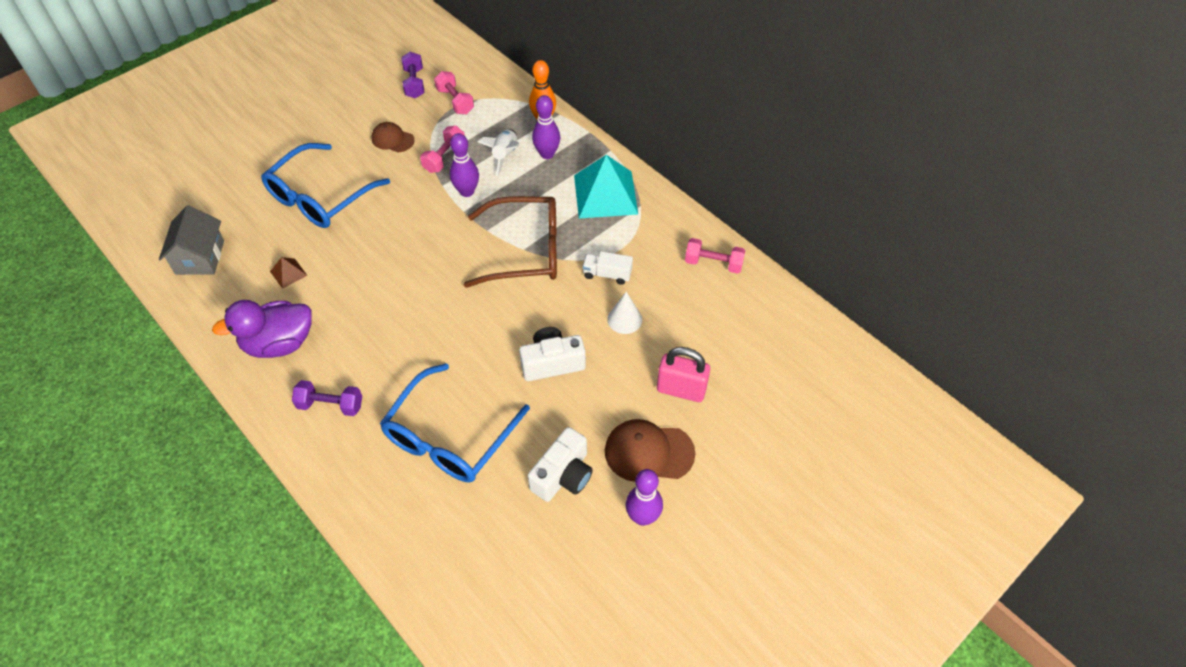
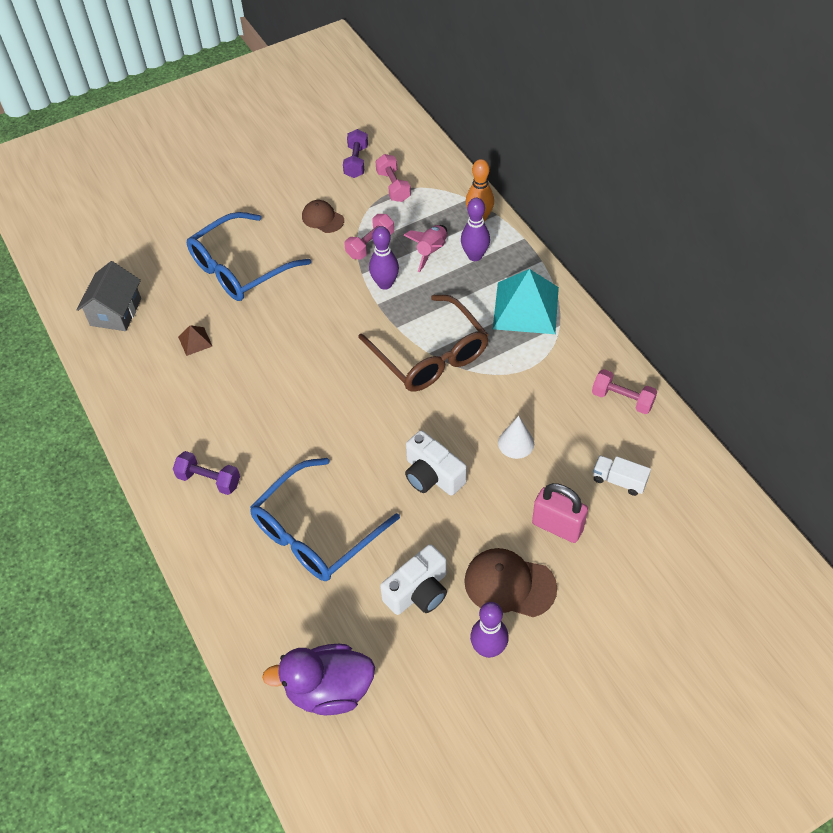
camera: 15 degrees right, 0 degrees up
(279, 344) = (173, 410): purple duck -> purple duck (329, 690)
(505, 156) = (431, 251): white rocket -> pink rocket
(524, 251) = (430, 355): brown glasses -> brown glasses turned 45 degrees clockwise
(552, 363) = (432, 475): white camera -> white camera turned 135 degrees counterclockwise
(607, 274) = (508, 393): white truck -> white truck (619, 481)

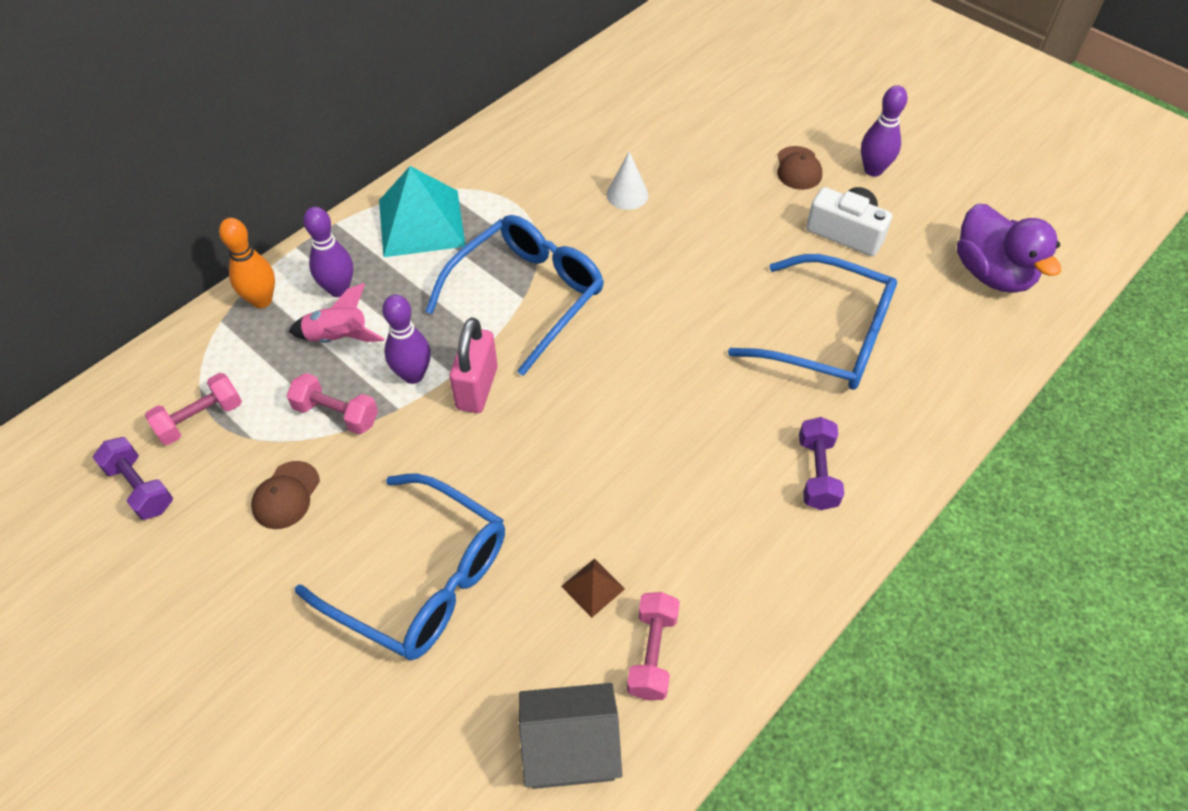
camera: 110 degrees left, 0 degrees up
(356, 162) = (140, 487): purple dumbbell -> purple dumbbell turned 60 degrees clockwise
(430, 355) = (526, 296): brown glasses -> blue glasses
(432, 475) = (701, 253): white camera -> none
(509, 584) = (798, 168): brown cap -> brown cap, size x0.63
(557, 526) = (715, 147): pink padlock -> pink padlock (477, 388)
(619, 481) = (640, 113): white truck -> none
(622, 399) = (535, 125): pink dumbbell -> pink dumbbell (652, 653)

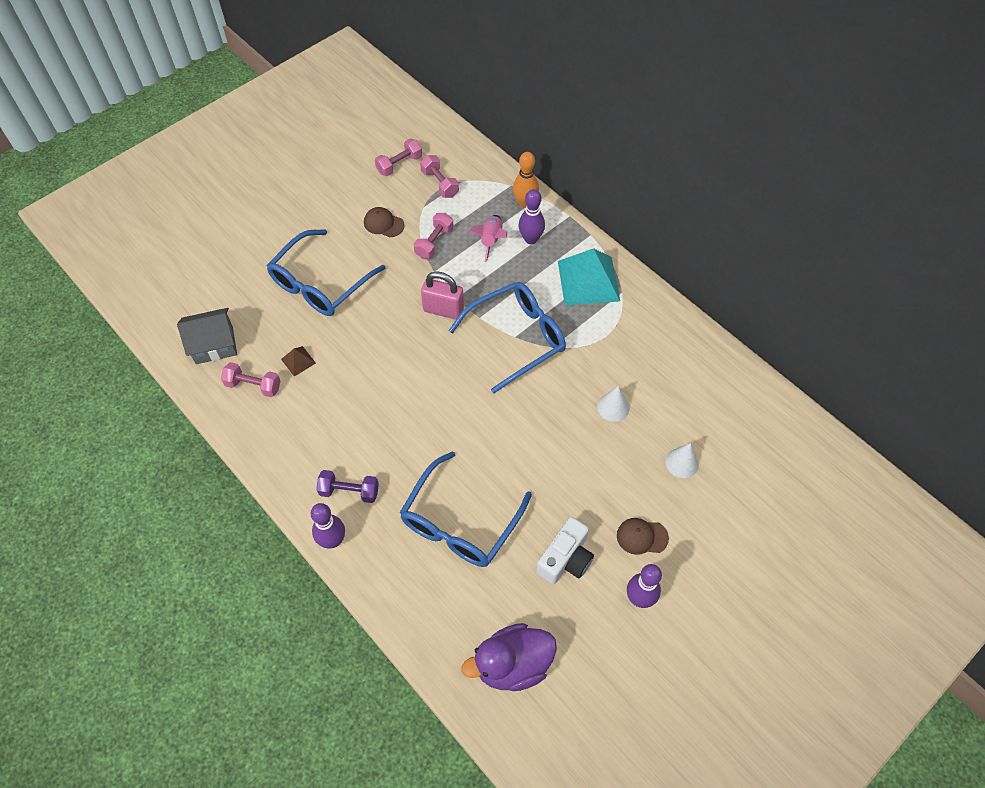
camera: 95 degrees right, 5 degrees up
(140, 487) = (399, 164): purple dumbbell -> pink dumbbell
(413, 375) = (458, 278): purple bowling pin -> purple bowling pin (332, 540)
(526, 296) = (516, 338): blue glasses -> blue glasses turned 75 degrees counterclockwise
(570, 748) = (214, 345): grey house -> grey house turned 75 degrees clockwise
(694, 136) = (682, 463): none -> white cone

